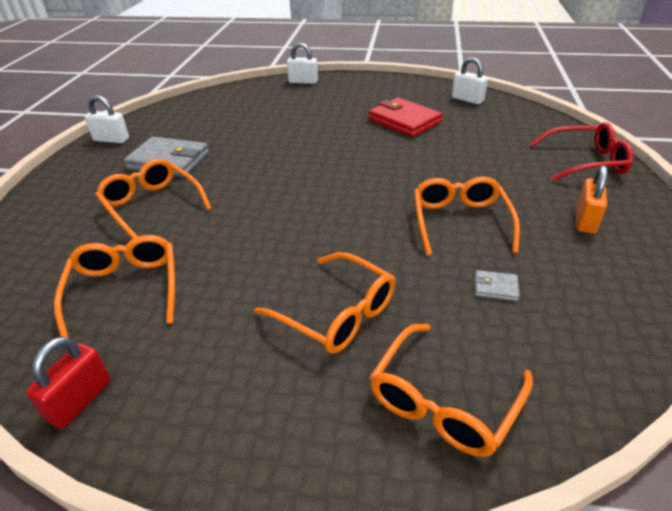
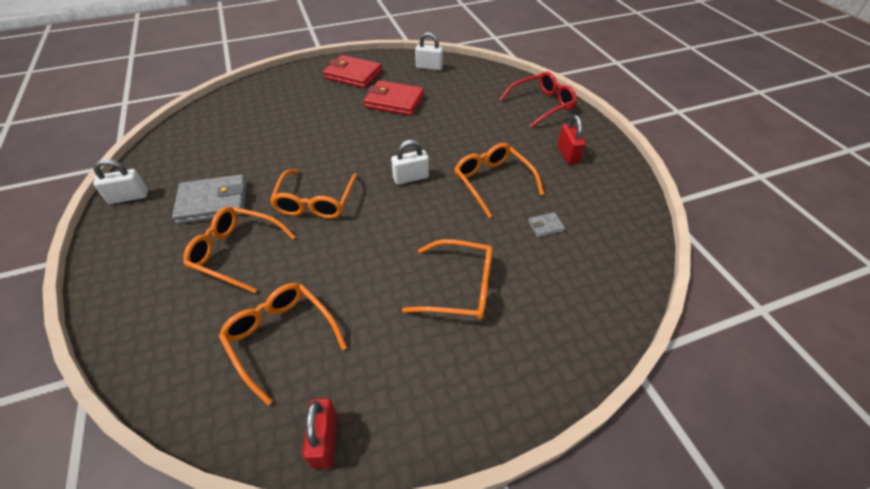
camera: 30 degrees left, 10 degrees up
(303, 81) = (276, 80): white padlock -> white padlock (411, 177)
(379, 91) = (353, 75): none -> red wallet
(444, 400) = (564, 318): orange glasses -> orange glasses (316, 201)
(585, 220) = (567, 154): orange padlock -> red padlock

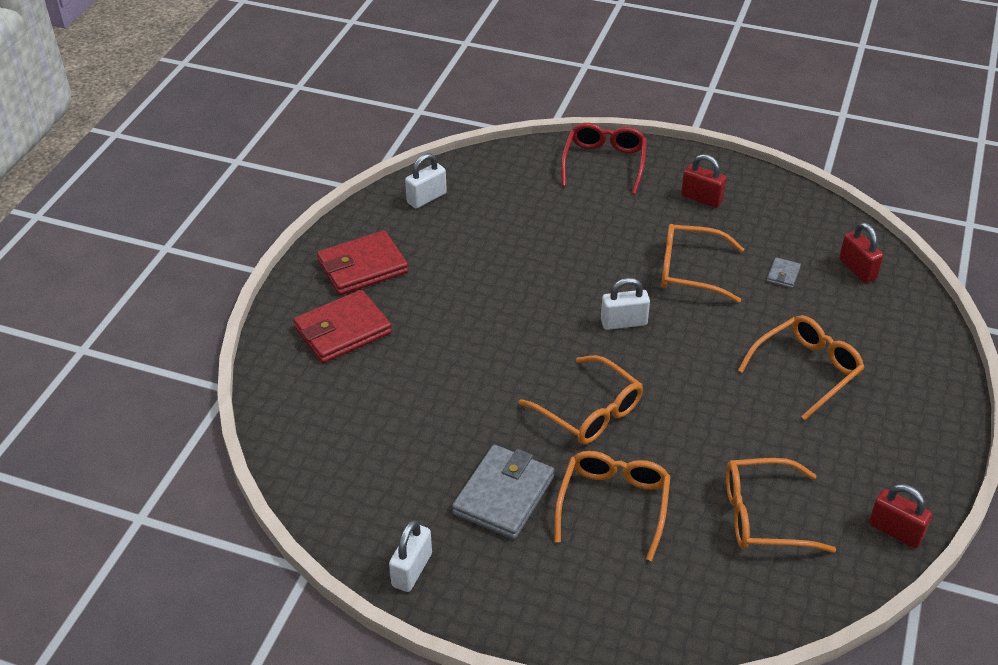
camera: 50 degrees left, 5 degrees down
(237, 252) = (613, 505): orange glasses -> orange glasses turned 135 degrees clockwise
(394, 101) = (467, 263): red wallet -> red wallet (343, 331)
(411, 177) = (624, 322): white padlock -> white padlock turned 60 degrees clockwise
(604, 263) = (857, 269): none -> red padlock

